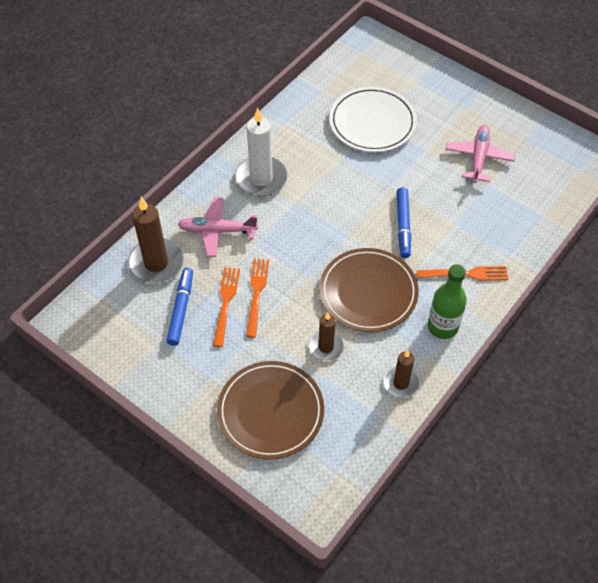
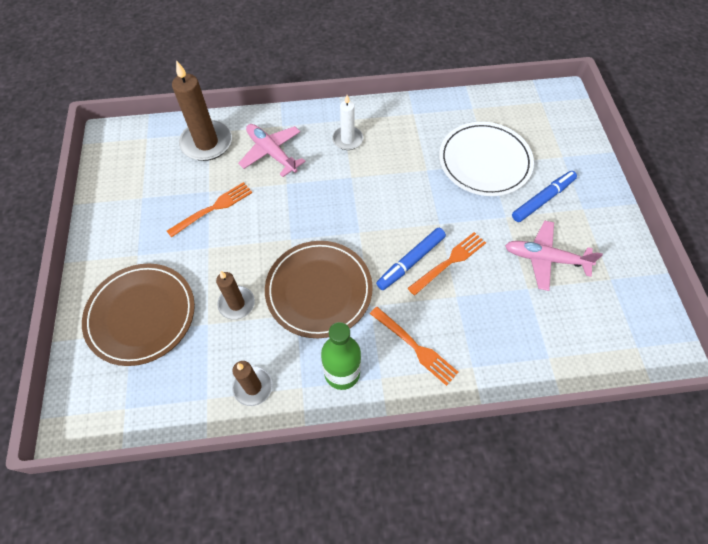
camera: 45 degrees right, 5 degrees up
(181, 309) = (181, 187): blue marker -> blue marker (542, 199)
(256, 293) = (241, 219): orange fork -> orange fork (449, 261)
(261, 178) = (347, 139): white candle -> white candle, size x0.60
(478, 158) = (545, 259): pink plane -> pink plane turned 135 degrees counterclockwise

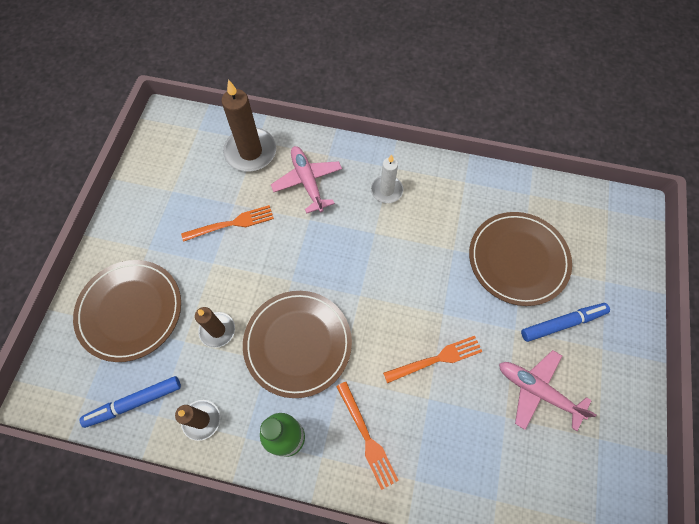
camera: 20 degrees right, 5 degrees up
(411, 261) = (398, 345): blue marker -> blue marker (134, 403)
(484, 161) = (518, 260): white plate -> brown plate

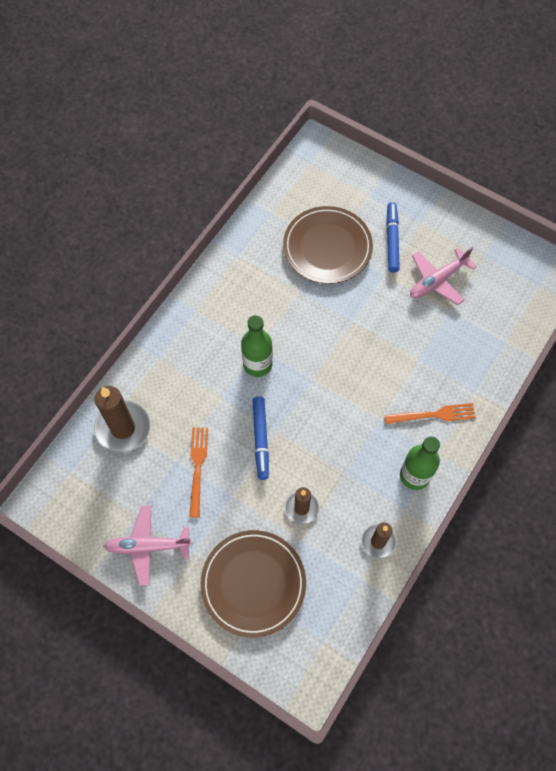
camera: 70 degrees left, 0 degrees up
(134, 403) = (344, 597): blue marker -> blue marker (261, 439)
(298, 344) = (338, 443): brown plate -> none
(307, 182) = (181, 386): pink plane -> pink plane (148, 546)
(355, 238) = (257, 364): none -> green bottle
(386, 190) = (219, 322): white candle -> none
(437, 359) = (389, 340): orange fork -> none

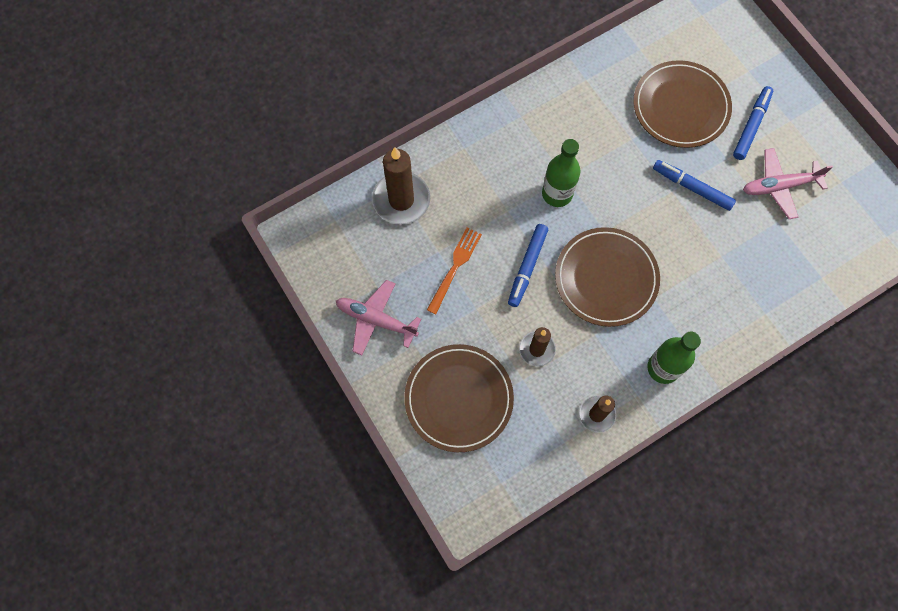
camera: 25 degrees right, 5 degrees up
(332, 419) = (606, 278): none -> brown plate
(368, 311) = (692, 188): none -> blue marker
(434, 414) = (711, 318): orange fork -> none

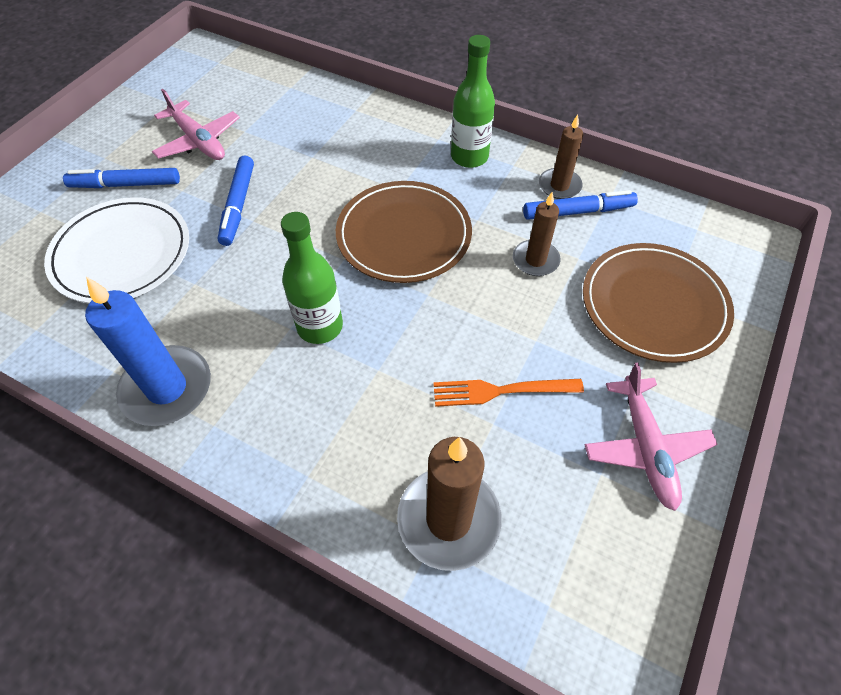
camera: 120 degrees left, 15 degrees down
(527, 267) = (443, 313): blue marker -> blue marker (578, 211)
(558, 102) = (167, 388): none -> blue candle
(680, 106) = (122, 254): brown plate -> white plate

